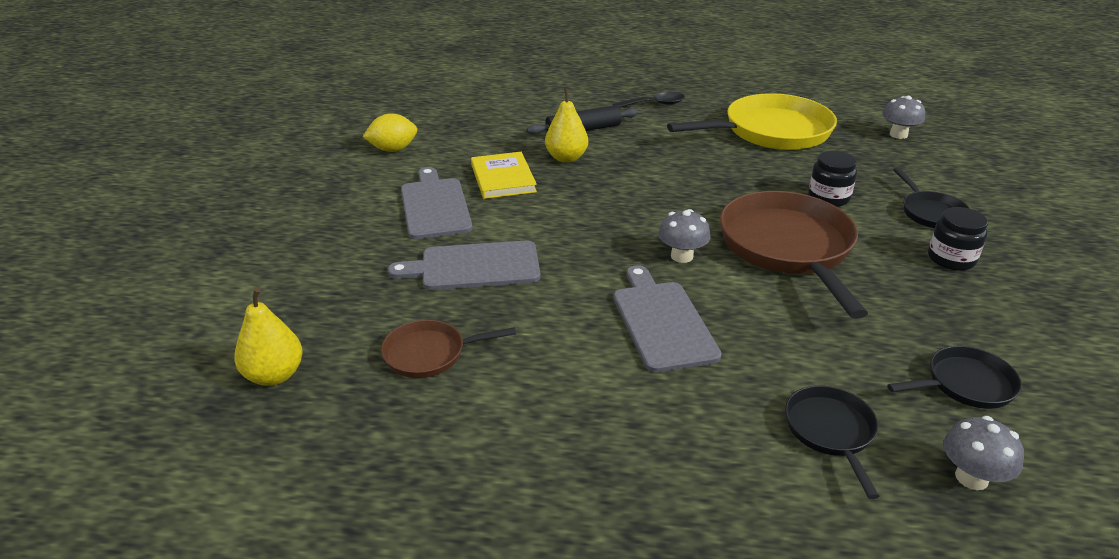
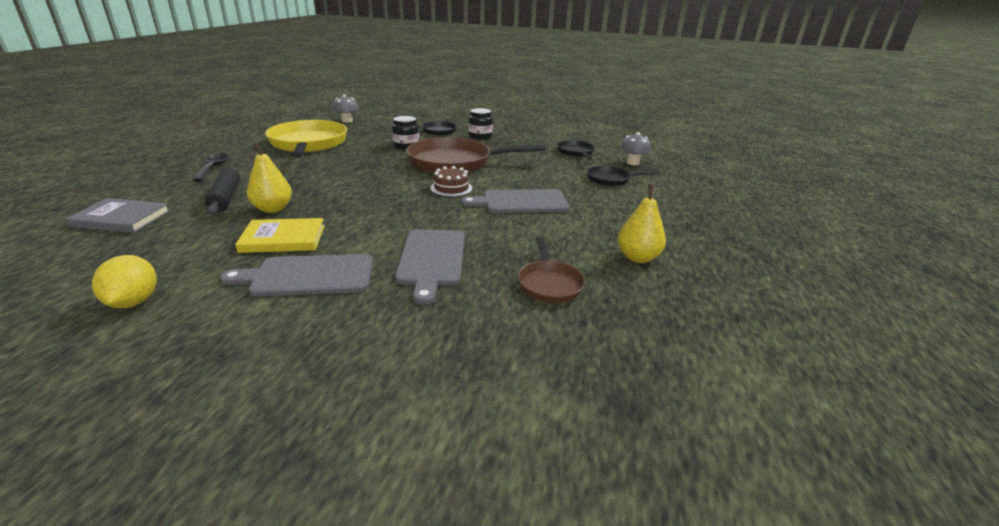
camera: 85 degrees left, 5 degrees down
(274, 375) = (579, 369): yellow pear -> yellow pear (637, 257)
(522, 103) = (121, 219): none -> grey book
(682, 256) = (451, 188): grey mushroom -> brown cake

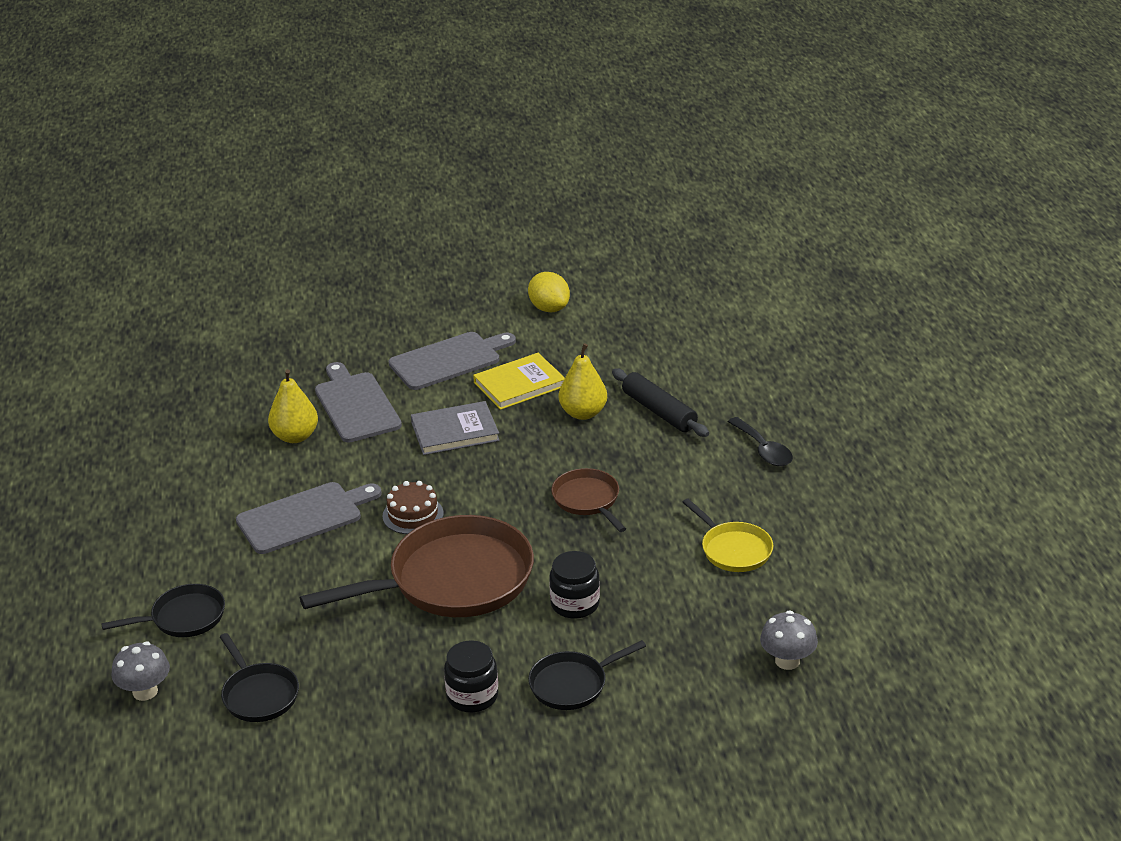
camera: 160 degrees right, 5 degrees up
(121, 219) = (706, 357): grey book -> grey book (455, 431)
(308, 144) = (733, 549): yellow pan -> yellow pan, size x0.50
(549, 283) = (233, 413): brown pan -> brown pan (588, 500)
(637, 257) = (147, 468): yellow pear -> yellow pear (295, 436)

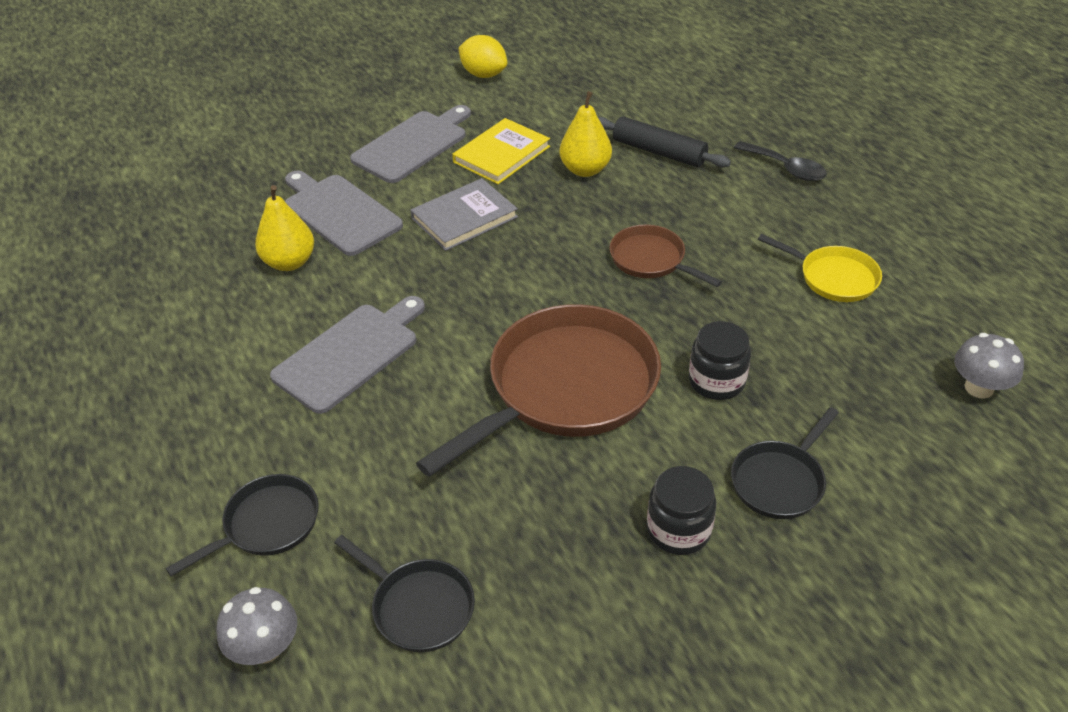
camera: 20 degrees left, 10 degrees up
(413, 515) = (474, 321): brown cake -> none

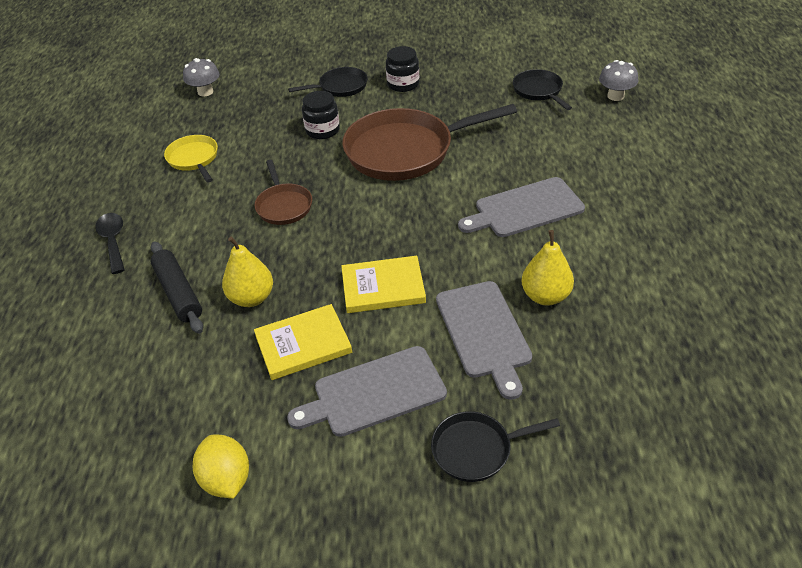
camera: 150 degrees left, 0 degrees up
(266, 525) = (605, 138): black pan -> black pan (476, 449)
(464, 217) = (383, 287): grey book -> yellow book

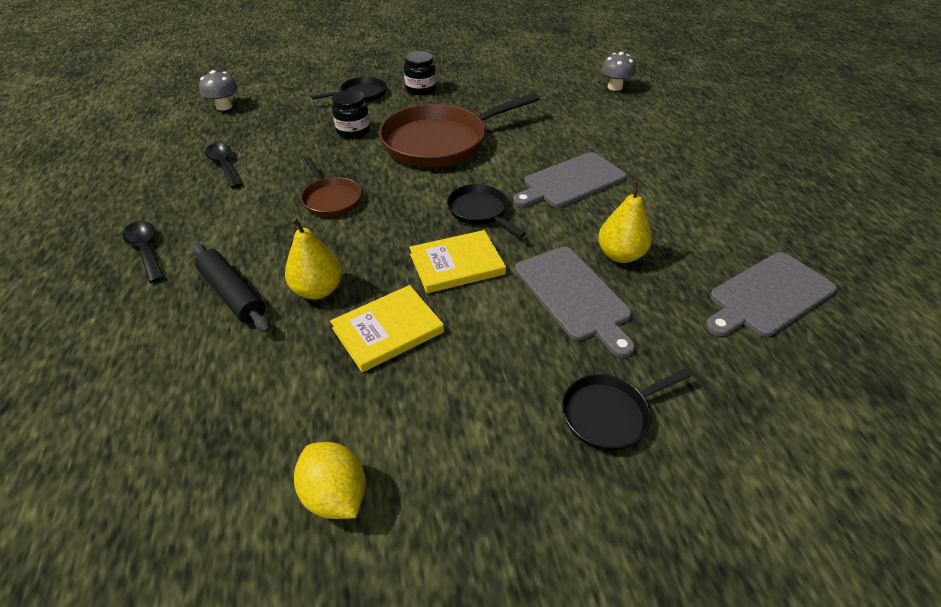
camera: 15 degrees left, 0 degrees up
(194, 159) = (224, 165): yellow pan -> black spoon
(374, 393) = (480, 370): grey cutting board -> grey cutting board (768, 295)
(539, 91) = (547, 87): black pan -> black pan (480, 211)

